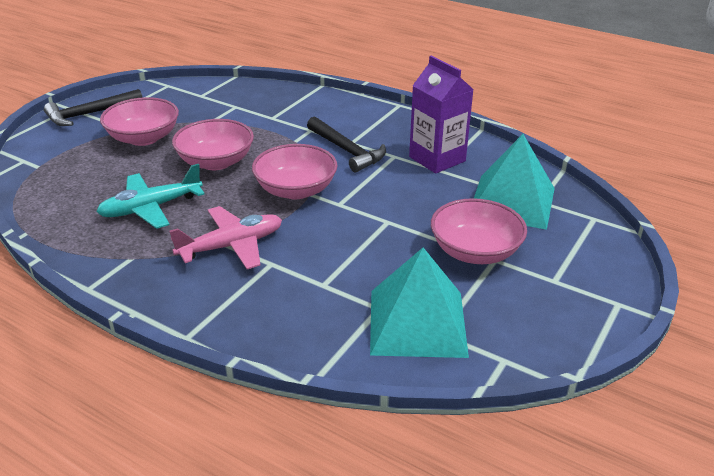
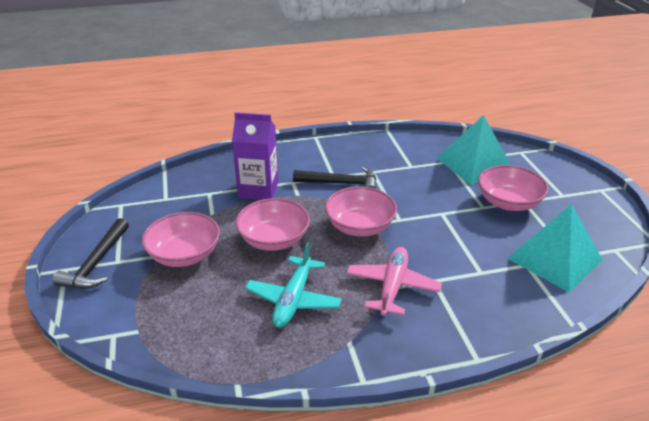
camera: 45 degrees left, 0 degrees up
(437, 159) = (398, 160): purple carton -> purple carton (258, 190)

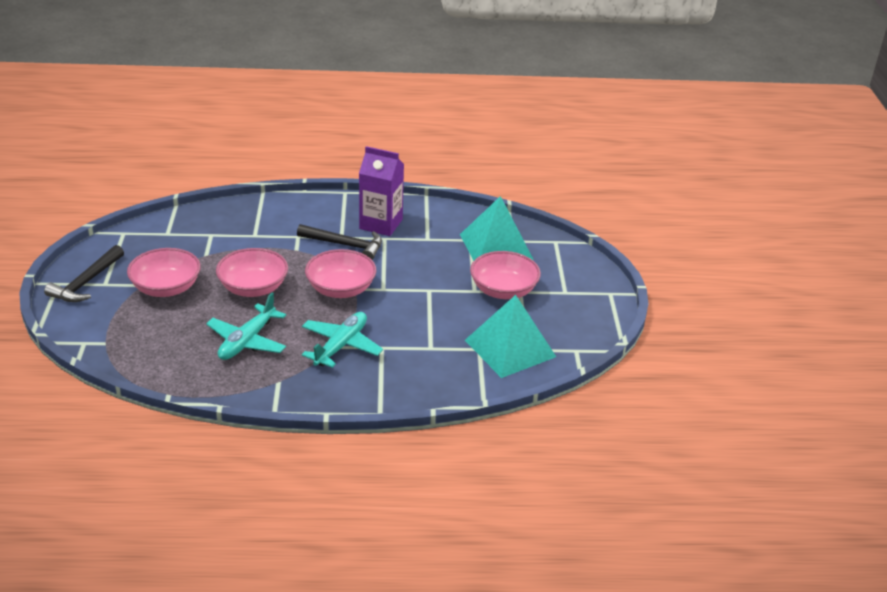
camera: 10 degrees right, 0 degrees up
(258, 190) = (260, 239): purple carton -> purple carton (381, 224)
(392, 286) = (341, 346): pink plane -> turquoise plane

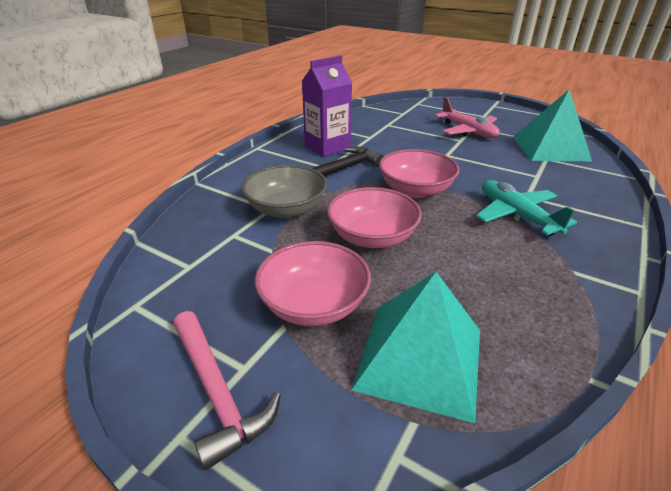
camera: 55 degrees left, 0 degrees up
(86, 282) = (217, 391): black hammer -> pink hammer
(247, 341) = (480, 271): turquoise plane -> none
(259, 242) = (286, 209): none -> grey bowl
(496, 246) = (406, 119): turquoise pyramid -> turquoise pyramid (419, 358)
(503, 290) = (468, 131): pink bowl -> pink plane

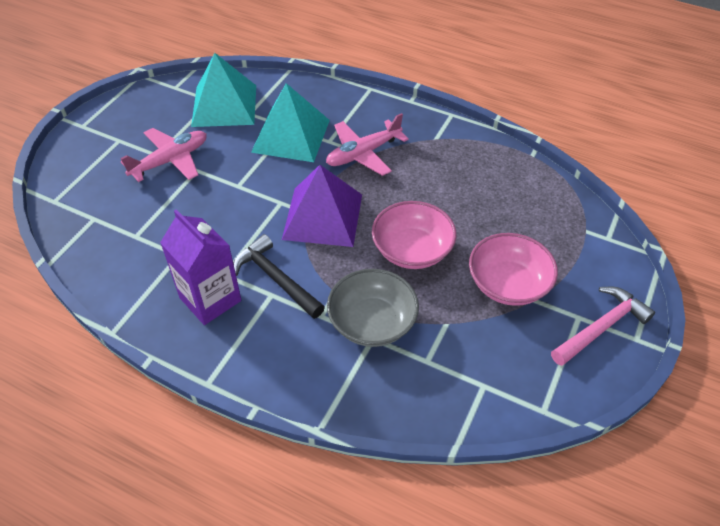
camera: 95 degrees left, 15 degrees up
(415, 190) = (322, 216): pink bowl -> purple pyramid
(419, 358) = (541, 225): turquoise pyramid -> turquoise pyramid (291, 136)
(516, 215) = (363, 153): turquoise plane -> pink plane

